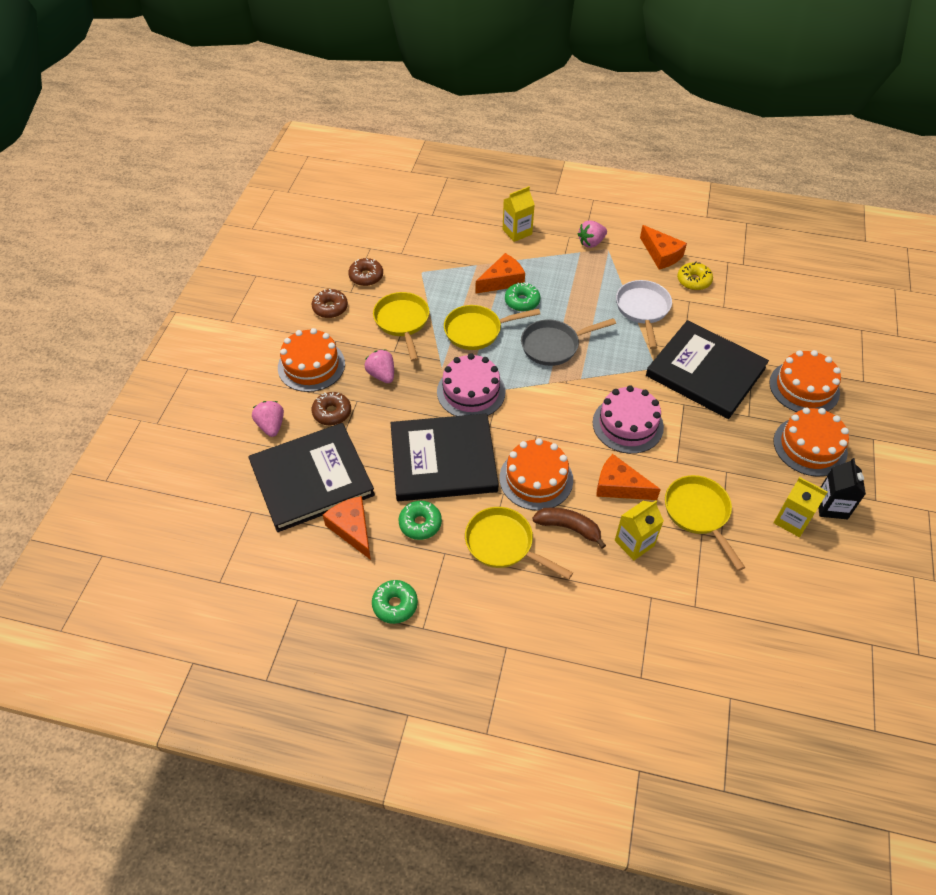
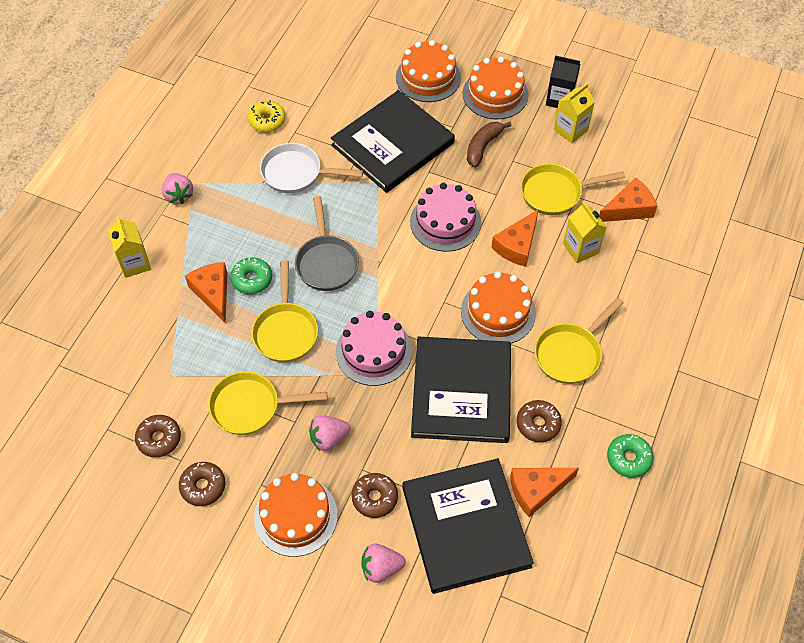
camera: 80 degrees left, 5 degrees up
(420, 524) = (538, 424): green donut -> brown donut
(568, 528) = (558, 296): brown banana -> brown banana (483, 147)
(661, 254) = (219, 137): orange cheese -> orange cheese (628, 209)

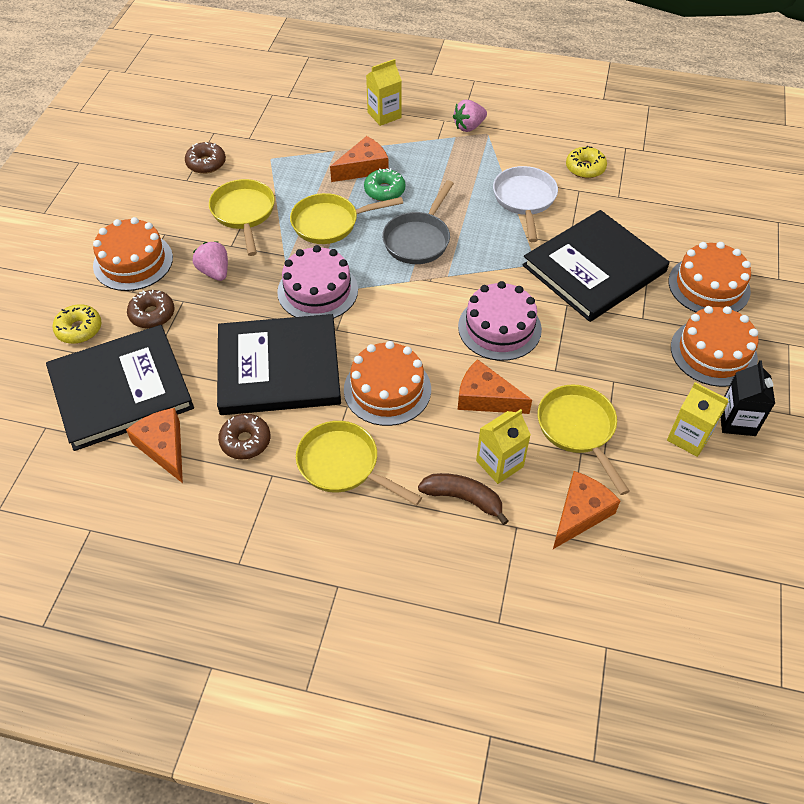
camera: 80 degrees right, 5 degrees down
(203, 486) = (161, 198): brown donut -> none
(326, 262) = (418, 239): grey pan -> grey pan turned 45 degrees counterclockwise
(381, 568) = (79, 329): pink strawberry -> yellow donut
(392, 144) = (594, 269): black book -> black book turned 75 degrees counterclockwise
(483, 147) = (623, 349): brown banana -> brown banana (463, 498)
(628, 209) = (580, 513): orange cheese -> orange cheese turned 105 degrees counterclockwise
(628, 459) = (207, 536): green donut -> none

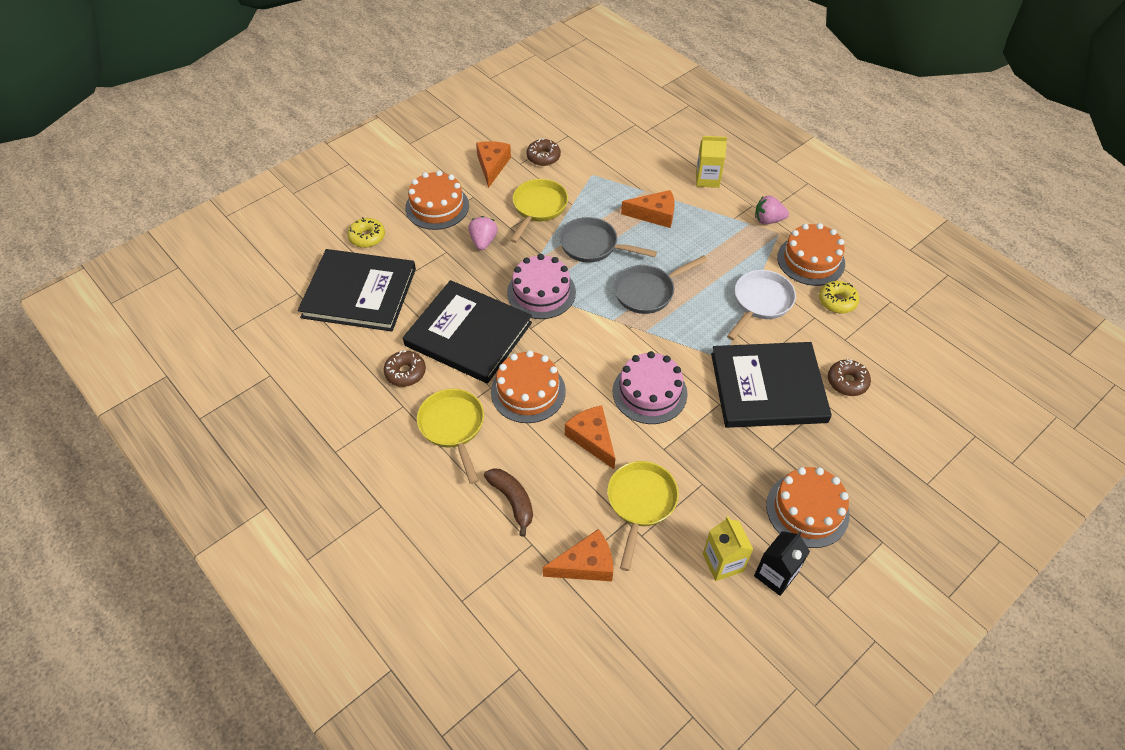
camera: 35 degrees right, 0 degrees up
(152, 314) = (419, 251): brown donut -> brown donut (847, 382)
(164, 447) = (353, 347): orange cheese -> orange cheese (492, 166)
(330, 223) = (593, 246): yellow pan -> grey pan
(384, 191) = (655, 240): green donut -> none
(499, 463) = (560, 492): yellow carton -> none
(709, 286) = (855, 455): orange cake -> orange cake (811, 260)

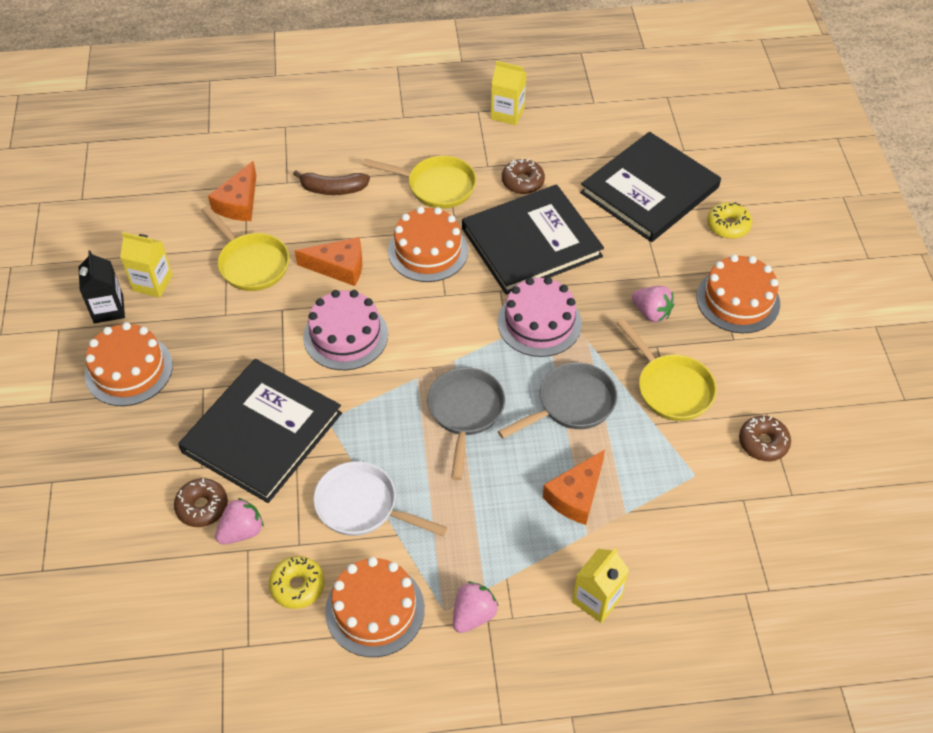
camera: 125 degrees right, 0 degrees up
(324, 428) = (507, 114): none -> yellow carton
(492, 166) = (779, 383): orange cheese -> none
(760, 303) = (362, 506): white pan -> white pan turned 135 degrees clockwise
(838, 350) = (242, 531): none -> pink strawberry

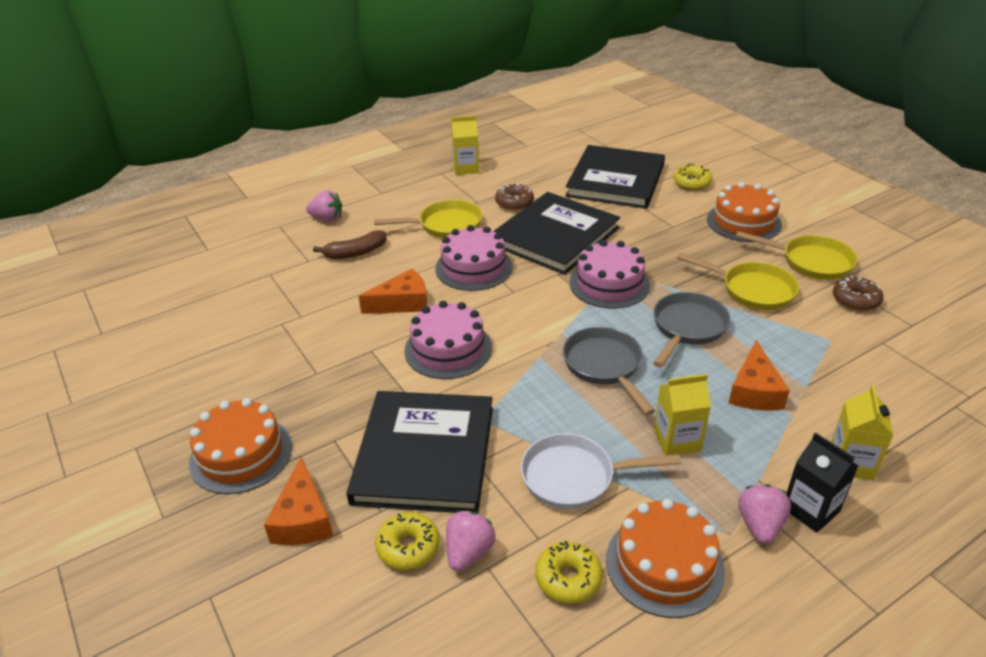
camera: 25 degrees left, 15 degrees down
(108, 309) = (185, 410): black carton -> black carton (810, 509)
(152, 283) = (222, 373): yellow carton -> yellow carton (677, 440)
(202, 507) = (408, 547): brown donut -> yellow donut
(239, 203) = (272, 288): orange cheese -> orange cheese (303, 518)
(251, 263) = (315, 326): yellow pan -> yellow pan (811, 262)
(428, 251) = (473, 267): orange cake -> pink cake
(651, 313) = (690, 249): pink strawberry -> pink strawberry (327, 219)

